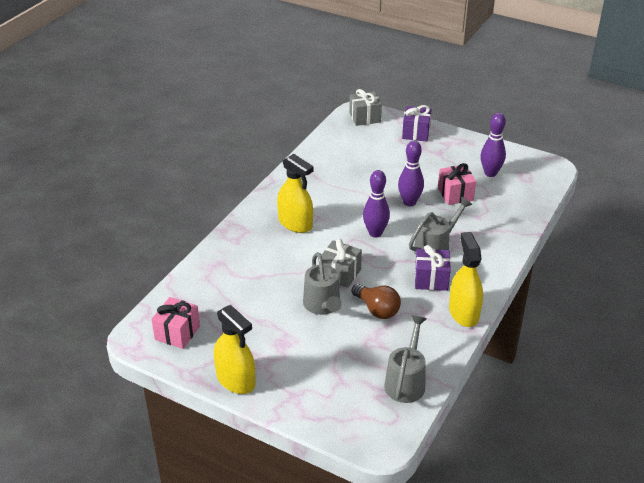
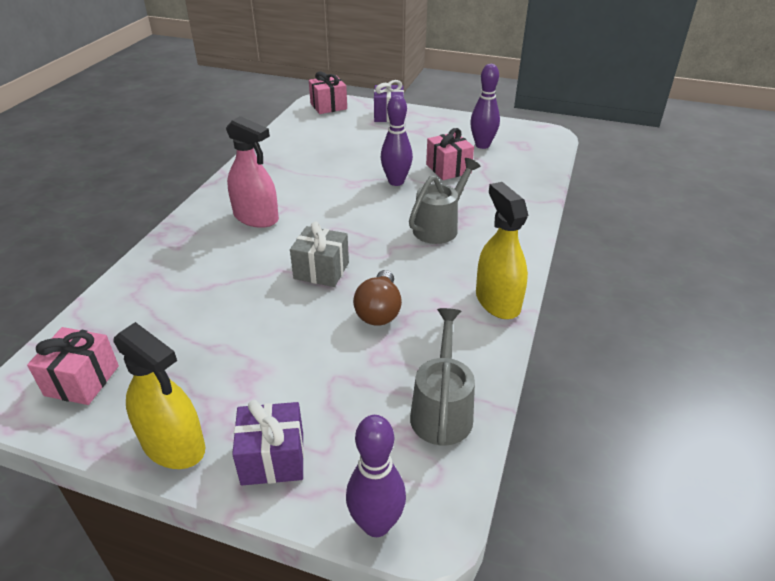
camera: 10 degrees left, 0 degrees up
(295, 223) = (256, 217): yellow spray bottle -> pink spray bottle
(323, 306) = (302, 315): grey watering can -> none
(365, 117) = (328, 106): grey gift -> pink gift
(375, 233) = (360, 218): purple bowling pin -> purple bowling pin (376, 524)
(377, 309) = (379, 311): brown light bulb -> brown light bulb turned 60 degrees clockwise
(431, 279) = (443, 265): purple gift -> purple gift (273, 458)

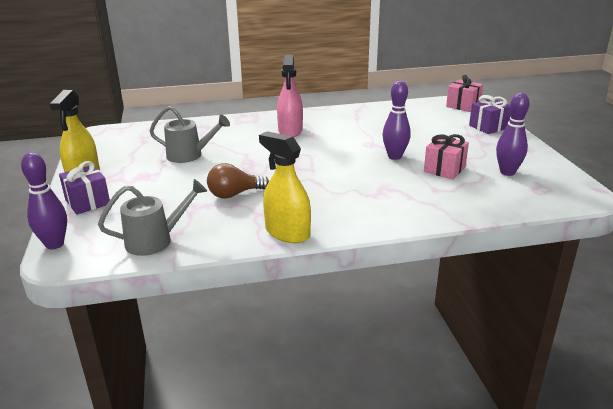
camera: 60 degrees right, 10 degrees down
(82, 380) = (114, 141): pink gift -> none
(321, 271) = (257, 165): grey gift -> none
(440, 227) = (356, 188): grey watering can -> grey watering can (190, 155)
(497, 301) = (287, 233): yellow spray bottle -> yellow spray bottle turned 90 degrees counterclockwise

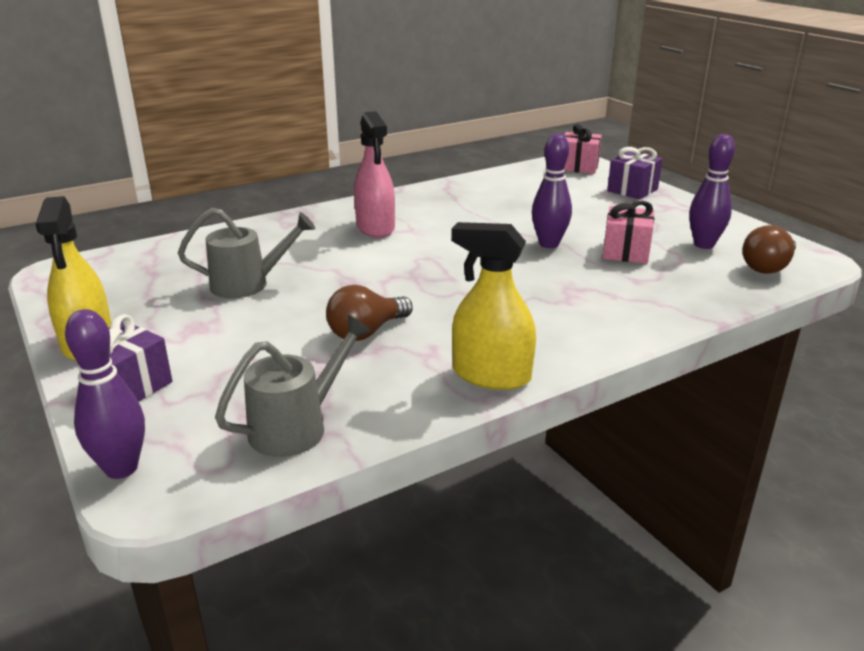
camera: 20 degrees left, 0 degrees up
(542, 195) = (768, 267): none -> brown light bulb

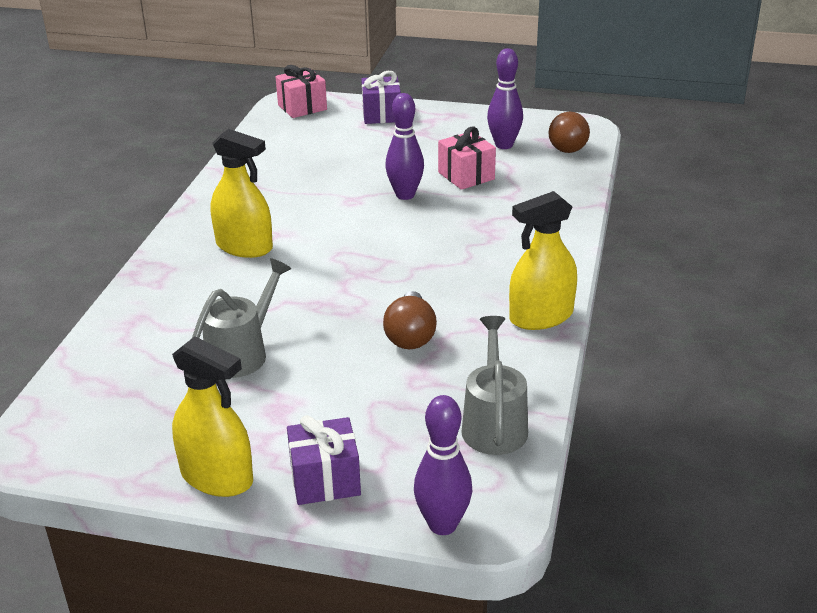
camera: 45 degrees left, 5 degrees up
(375, 227) = (244, 247): pink spray bottle -> yellow spray bottle

